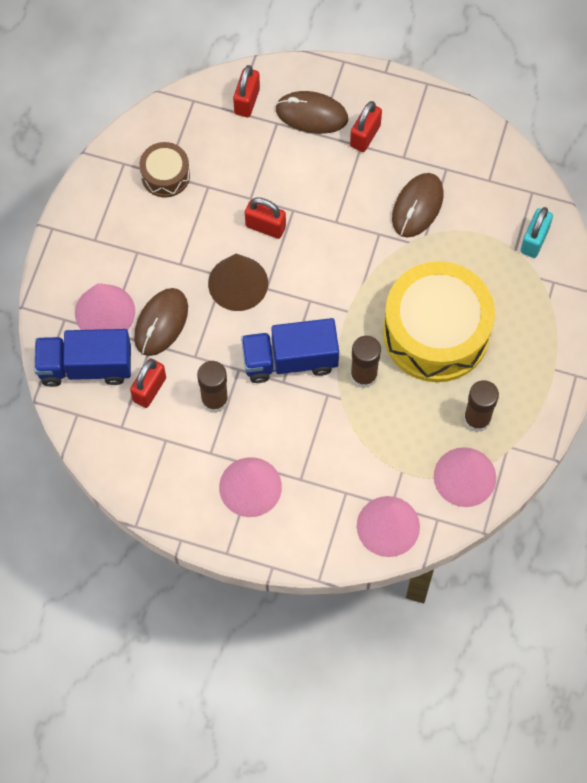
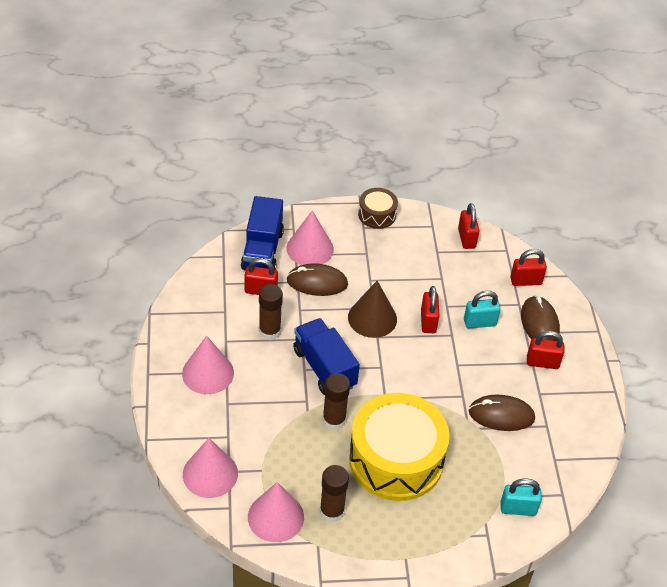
camera: 65 degrees right, 20 degrees down
(85, 366) = (262, 250): blue truck -> blue truck turned 150 degrees counterclockwise
(158, 135) = (466, 238): none -> red padlock
(165, 175) = (436, 251): brown drum -> brown drum (377, 214)
(287, 174) = (479, 322): none -> turquoise padlock

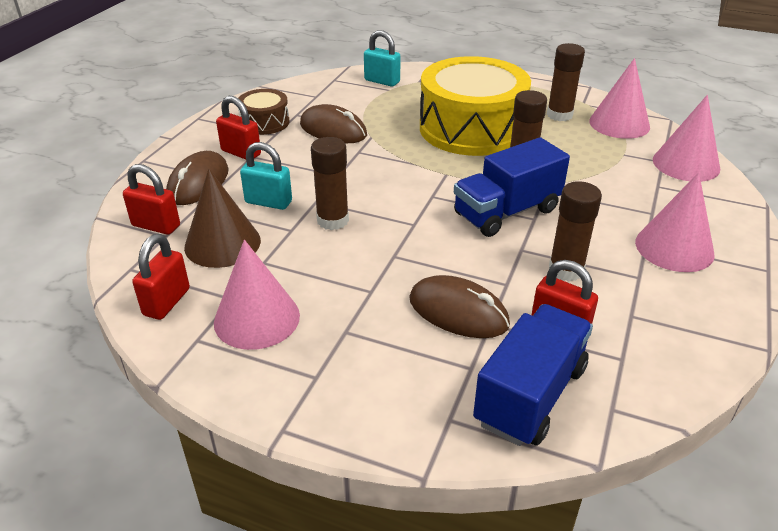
camera: 150 degrees left, 10 degrees down
(310, 248) = (439, 369): pink cone -> pink cone (257, 318)
(324, 368) = (506, 212): blue truck -> blue truck turned 60 degrees clockwise
(372, 318) = (405, 244): brown cone -> brown cone (222, 243)
(377, 214) = (272, 392): brown drum -> brown drum (264, 122)
(428, 321) = (332, 220): red padlock -> brown glue stick

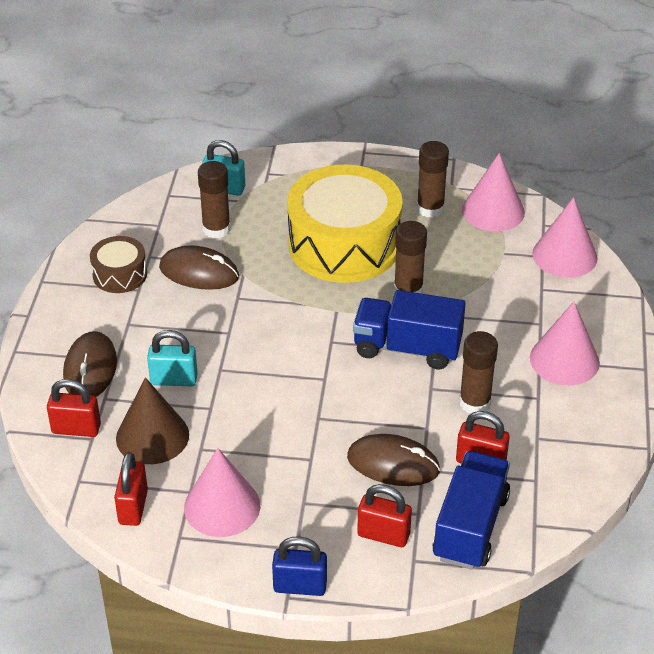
camera: 15 degrees left, 5 degrees up
(241, 153) = (115, 321): red padlock -> red padlock (383, 535)
(302, 421) = (300, 586): none -> blue padlock
(332, 220) = (246, 389): brown glue stick -> brown glue stick (216, 229)
(506, 212) = (407, 348): blue truck -> blue truck turned 60 degrees clockwise

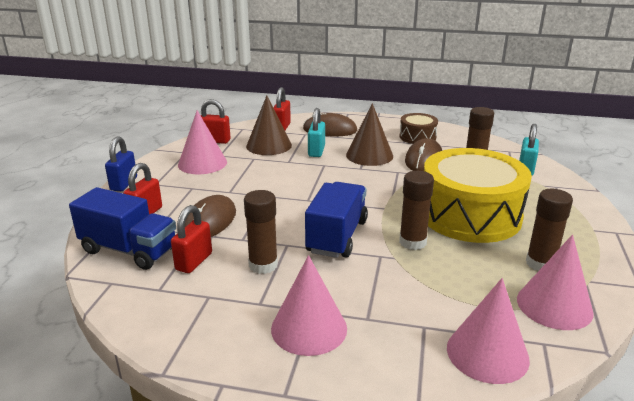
camera: 95 degrees right, 15 degrees down
(187, 324) = (369, 155): none -> brown cone

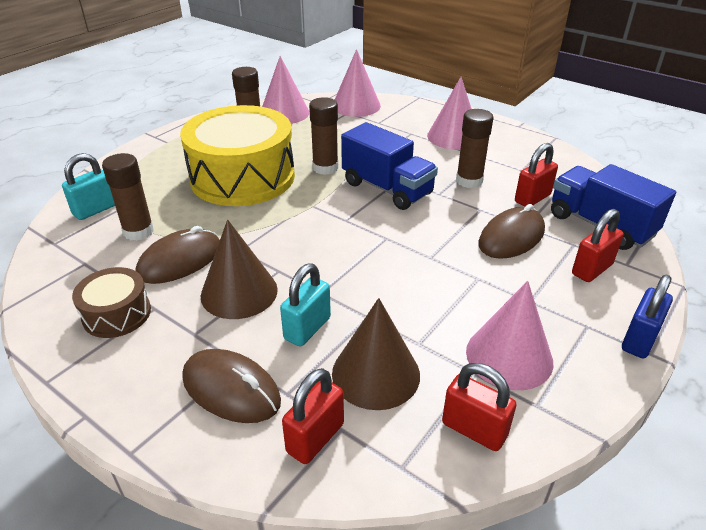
camera: 155 degrees left, 10 degrees up
(337, 236) = (387, 188): blue truck -> blue truck turned 90 degrees counterclockwise

